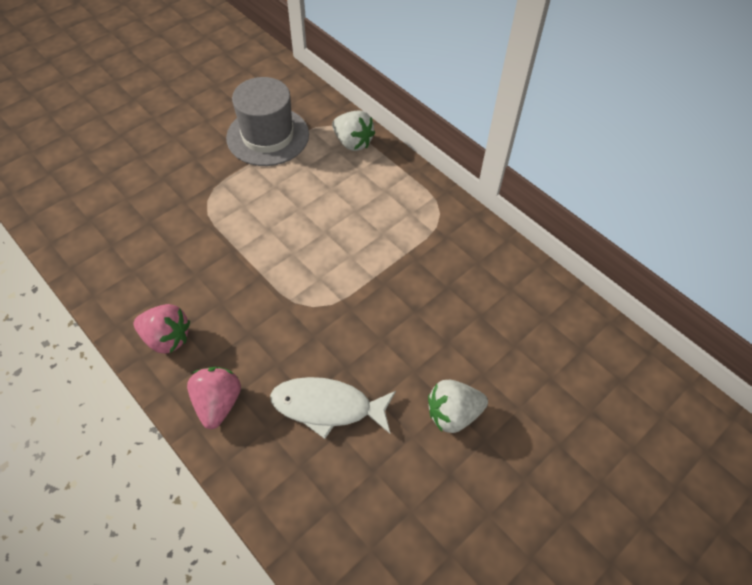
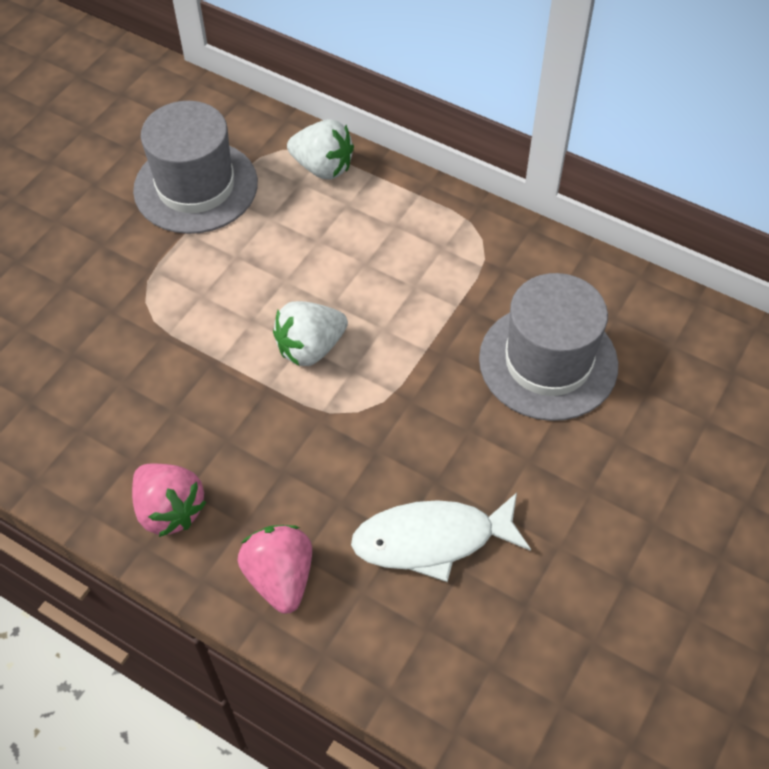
camera: 15 degrees left, 0 degrees up
(167, 338) = (170, 510): pink strawberry -> pink strawberry turned 45 degrees clockwise
(453, 307) = (548, 362): none -> grey hat
(453, 414) = (601, 502): white strawberry -> white strawberry (310, 348)

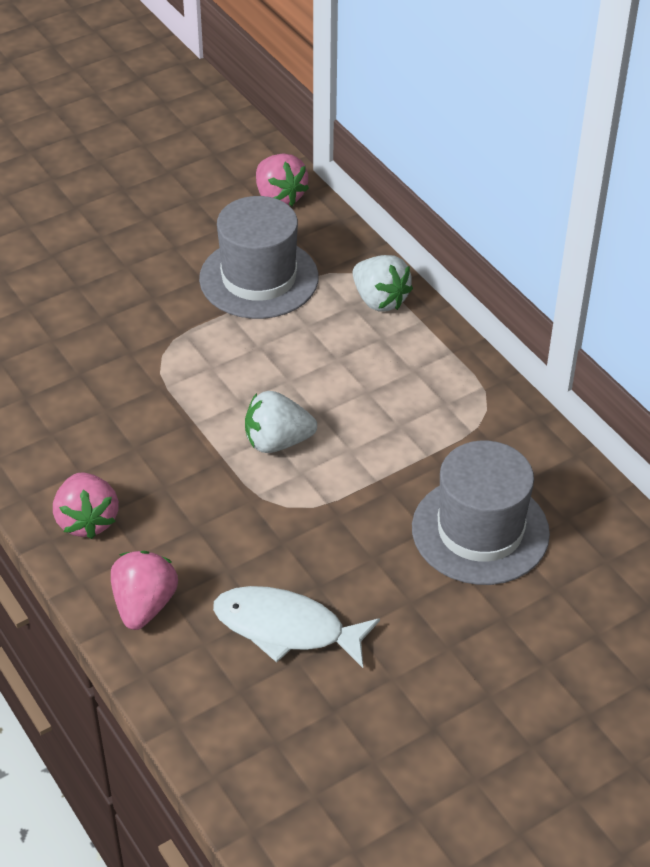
camera: 25 degrees right, 10 degrees down
(168, 97) = (279, 197): none -> pink strawberry

